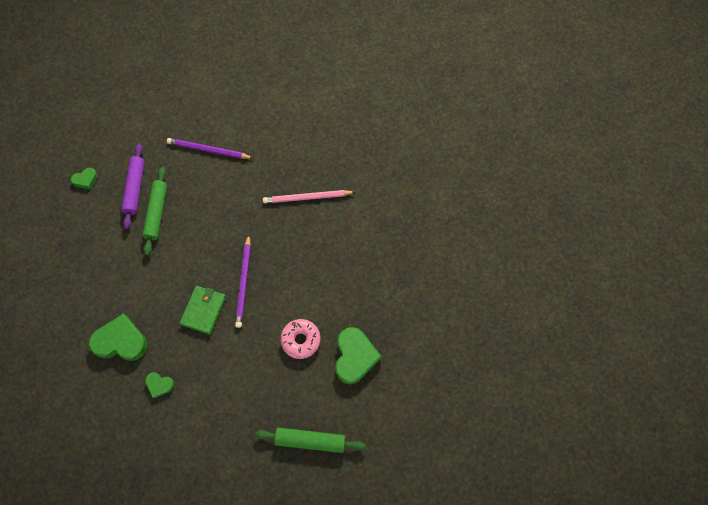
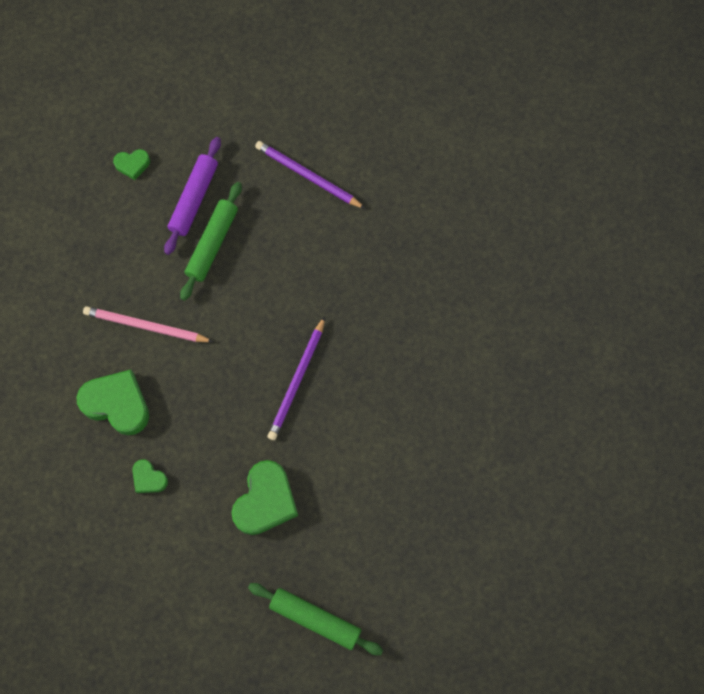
camera: 20 degrees right, 5 degrees up
(203, 310) = (233, 400): green wallet -> none
(301, 340) = (346, 485): pink donut -> none
(307, 198) = (420, 291): pink pencil -> pink pencil (146, 326)
(354, 357) = (409, 533): green heart -> green heart (265, 501)

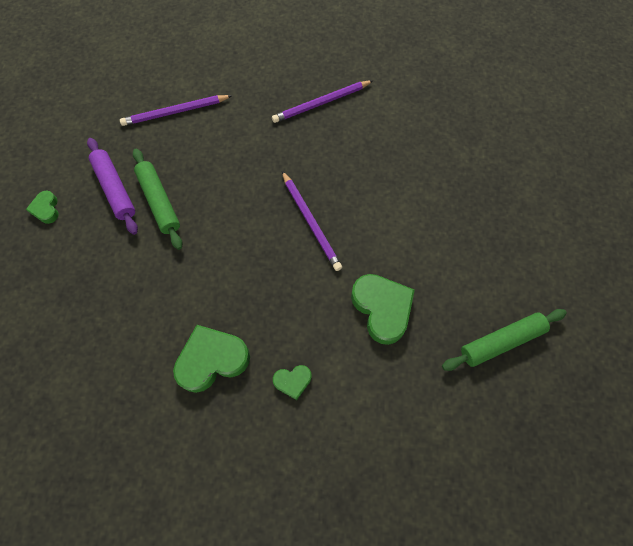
camera: 50 degrees left, 5 degrees down
(132, 164) = (46, 209): green heart -> green heart turned 135 degrees clockwise
(146, 326) = (173, 292): pink pencil -> none
(428, 291) = (321, 103): none -> purple pencil

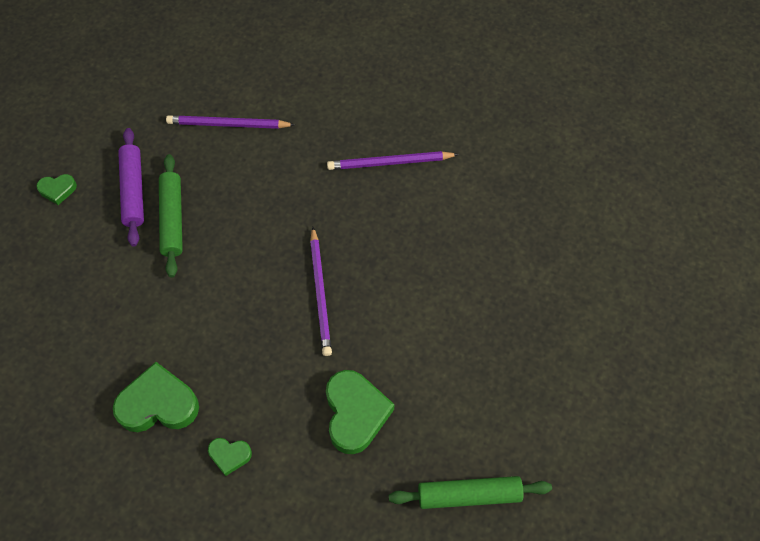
camera: 20 degrees right, 5 degrees down
(46, 209) = (58, 190): green heart -> green heart turned 105 degrees counterclockwise

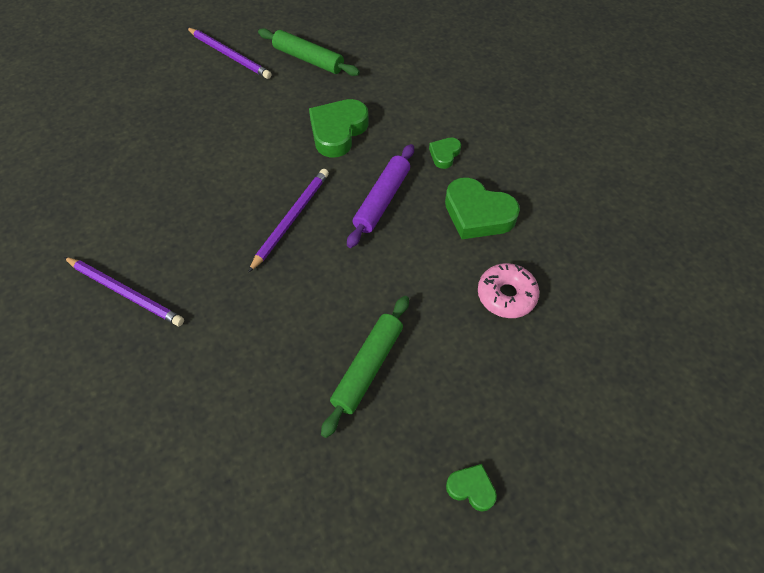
camera: 145 degrees left, 5 degrees down
(94, 338) = (506, 295): none -> pink donut
(133, 191) = (387, 429): purple rolling pin -> purple rolling pin (382, 200)
(228, 124) = (230, 447): purple pencil -> purple pencil (229, 55)
(229, 455) = (444, 154): green heart -> green heart turned 105 degrees counterclockwise

